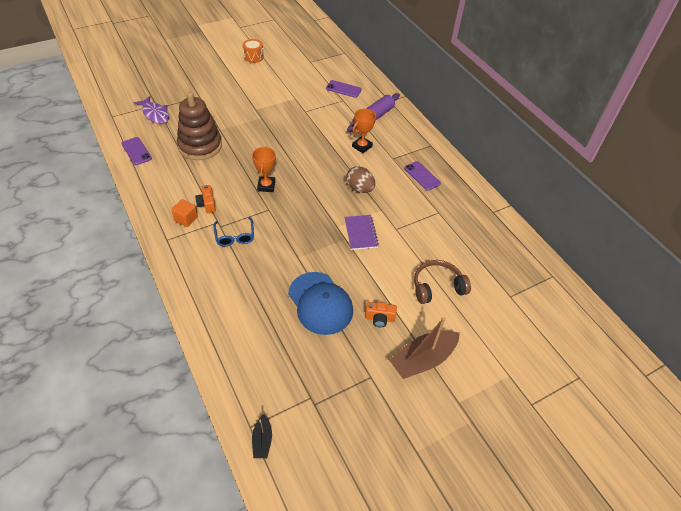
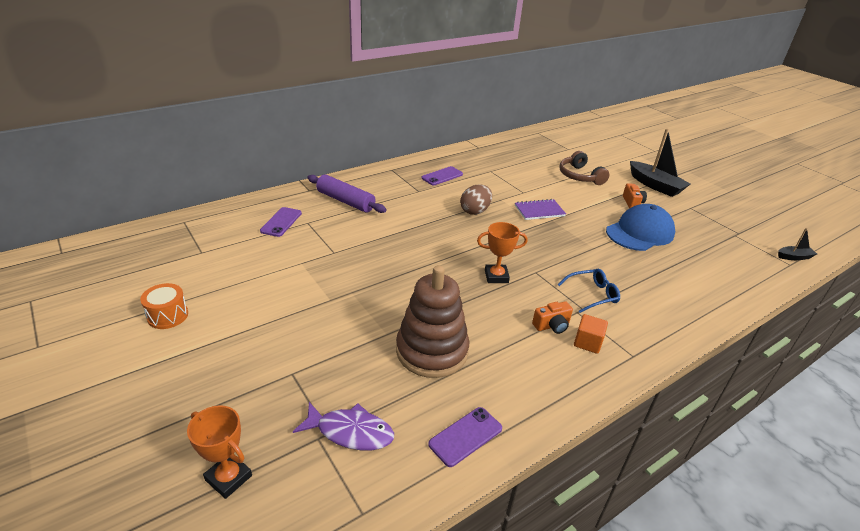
camera: 95 degrees left, 15 degrees down
(155, 114) = (350, 432): purple fish -> purple fish turned 60 degrees clockwise
(362, 146) = (402, 209): orange trophy -> orange trophy (228, 478)
(422, 360) = (655, 185): brown boat -> black boat

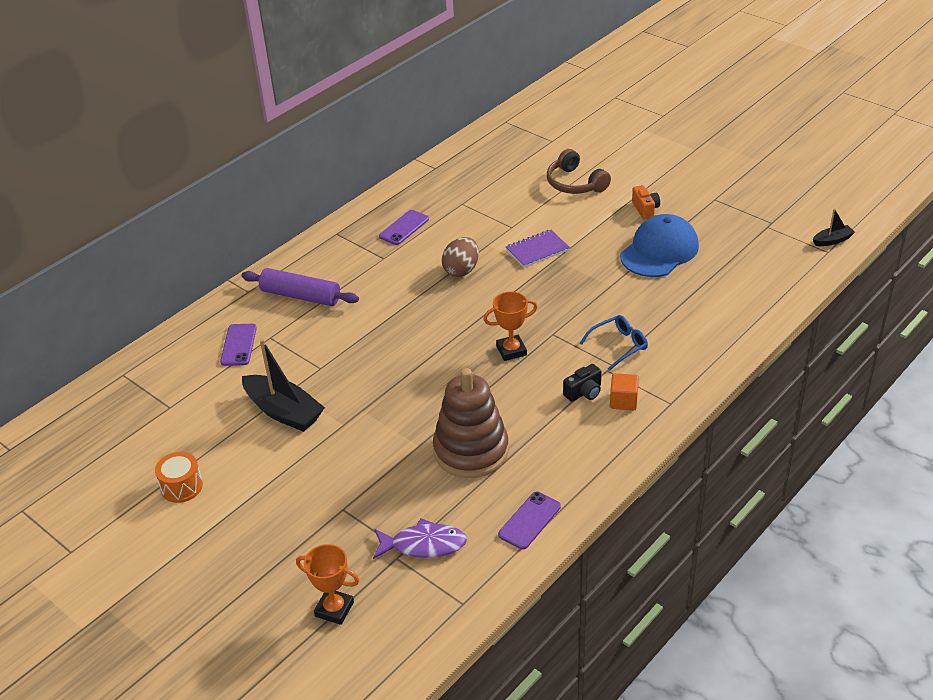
camera: 10 degrees left, 5 degrees up
(552, 325) = (584, 392): orange camera -> black camera
(655, 185) = (669, 175): black boat -> black boat (284, 412)

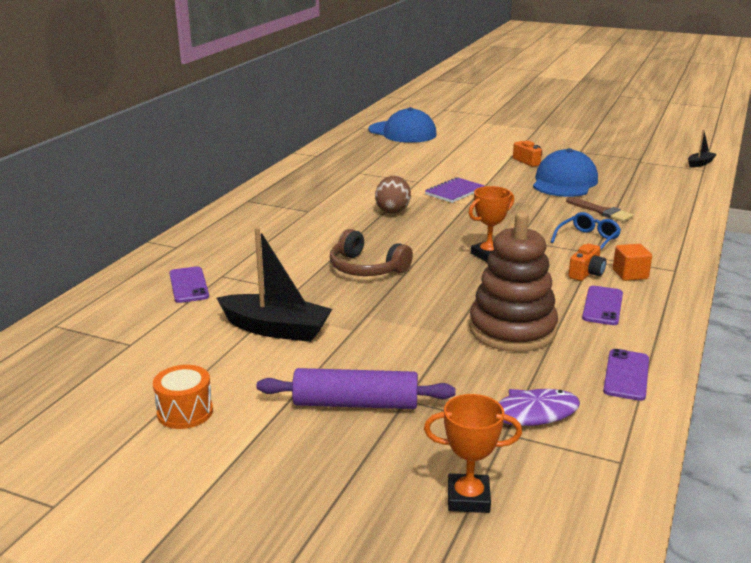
camera: 20 degrees left, 15 degrees down
(301, 296) = (237, 243): purple rolling pin -> purple rolling pin (355, 404)
(404, 228) = (314, 191): purple phone -> purple phone (602, 306)
(544, 137) = (402, 132): none -> blue cap
(575, 183) = (453, 153): brown headphones -> brown headphones (366, 268)
(584, 392) = (586, 273): black camera -> orange camera
(663, 305) = (601, 211): none -> brown brush

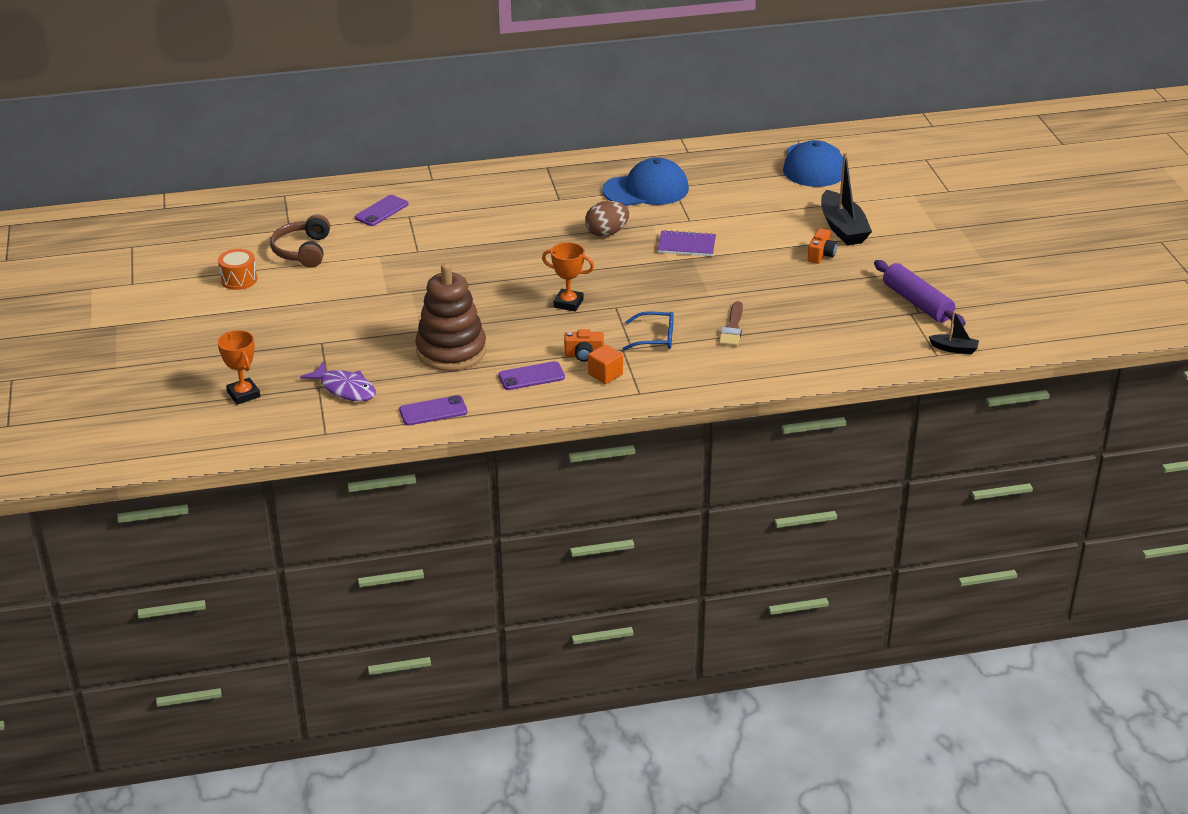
camera: 55 degrees right, 10 degrees up
(276, 329) = (358, 267): black boat -> black boat (843, 228)
(355, 404) = (300, 328): purple rolling pin -> purple rolling pin (917, 303)
(366, 268) = (484, 263): brown headphones -> brown headphones (303, 251)
(564, 182) = (787, 289): blue cap -> blue cap (646, 190)

